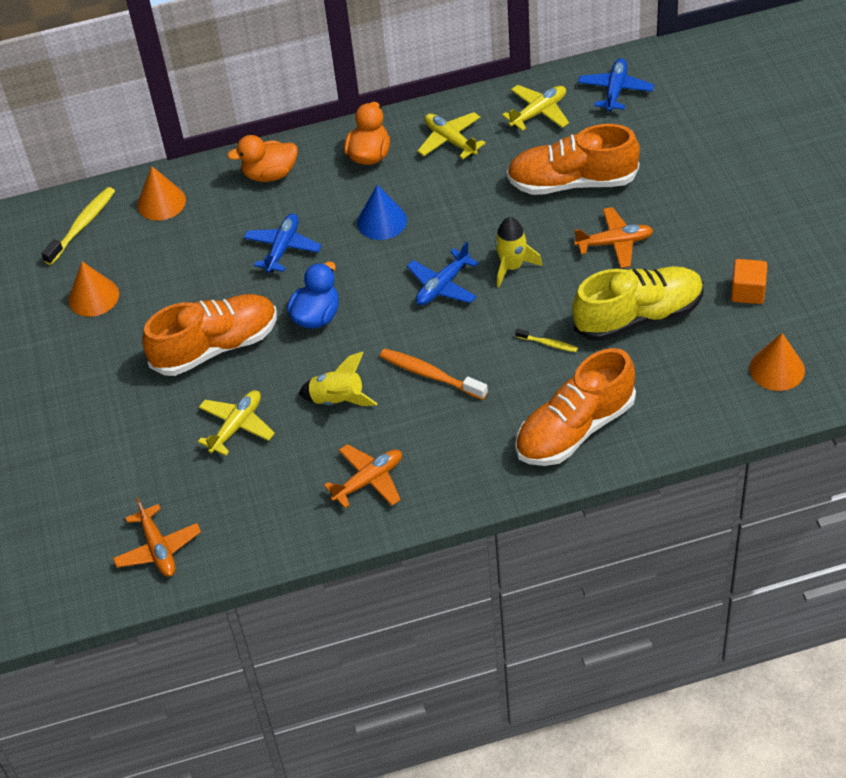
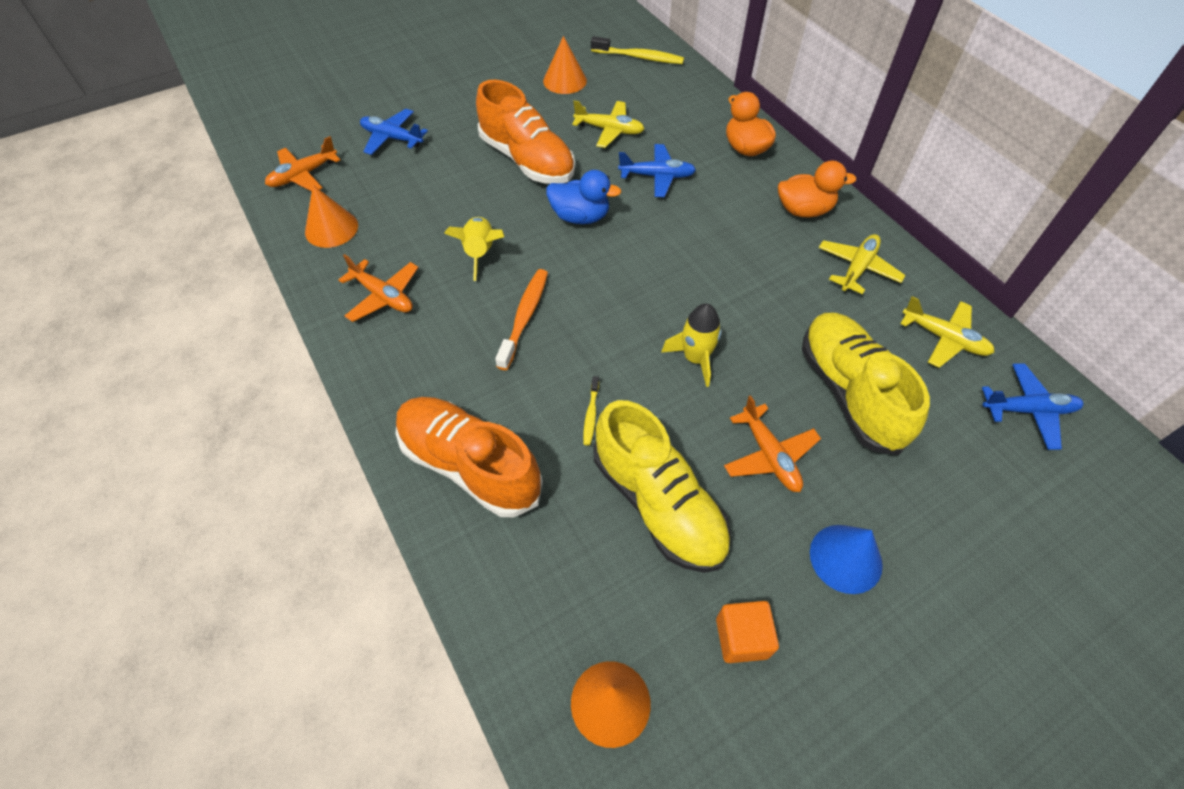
camera: 70 degrees right, 5 degrees up
(161, 202) = (682, 92): orange cone -> orange cone (331, 228)
(236, 426) = (439, 193): yellow plane -> yellow plane (609, 130)
(382, 221) = (718, 237): blue cone -> blue cone (845, 558)
(442, 286) = (648, 303): blue plane -> blue plane (392, 138)
(572, 182) = (849, 392): orange shoe -> yellow shoe

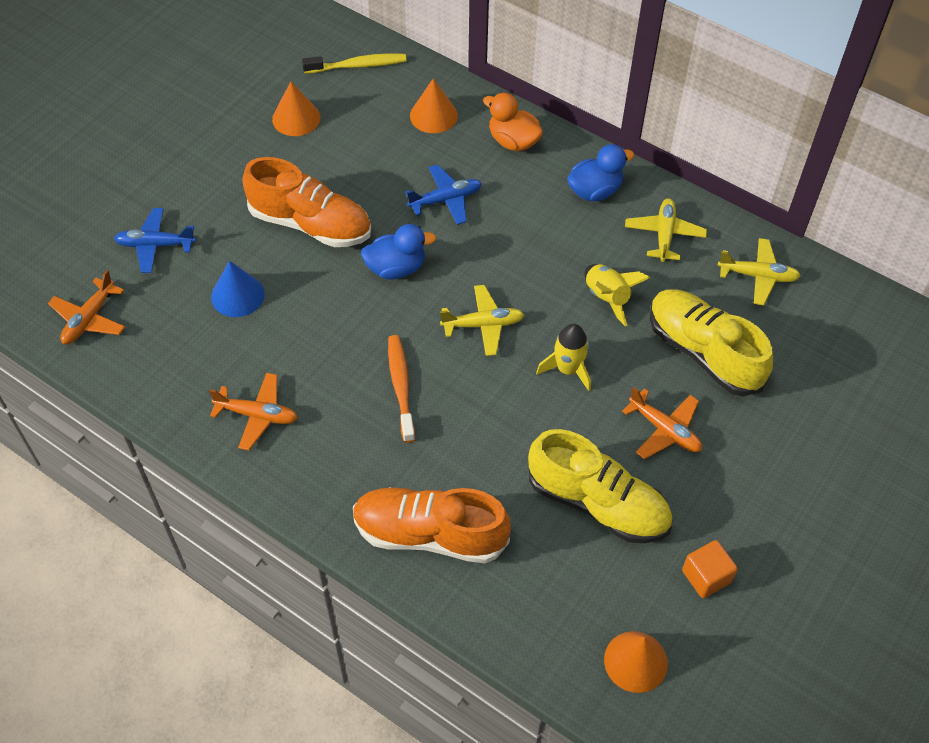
camera: 25 degrees left, 0 degrees up
(331, 228) = (159, 366): orange cone -> orange cone (433, 115)
(480, 253) = (323, 339): yellow rocket -> yellow rocket (607, 298)
(591, 414) = (506, 452): yellow toothbrush -> none
(609, 130) = (373, 163): yellow plane -> yellow plane (483, 325)
(804, 210) = (595, 191): orange duck -> blue duck
(845, 558) = (754, 488): blue cone -> blue cone (237, 295)
(1028, 410) = (841, 316): blue plane -> none

